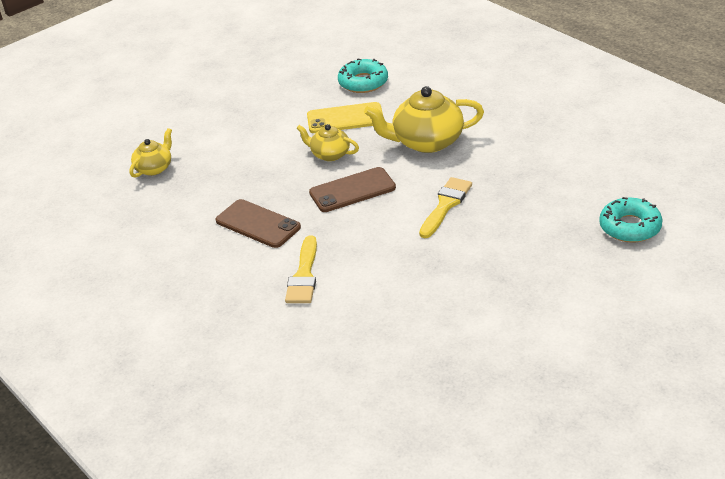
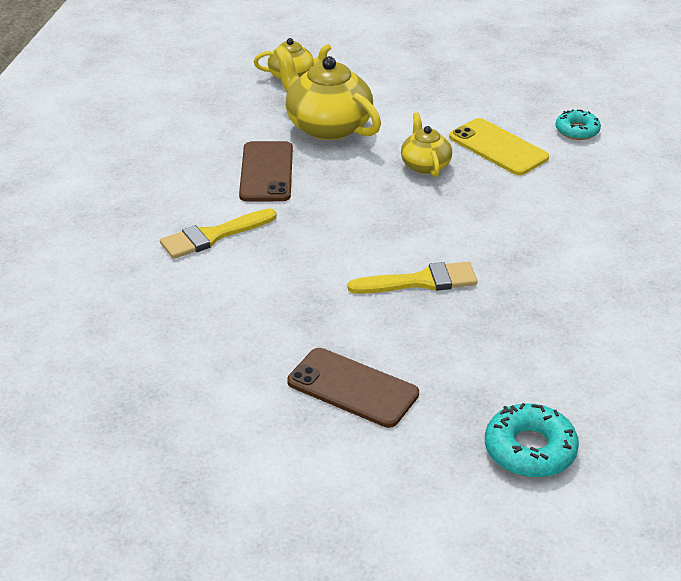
camera: 50 degrees right, 0 degrees up
(352, 190) = (380, 206): brown phone -> brown phone (352, 388)
(363, 82) = (577, 130): turquoise donut -> turquoise donut, size x0.66
(426, 142) = (520, 219): yellow teapot -> yellow teapot (327, 126)

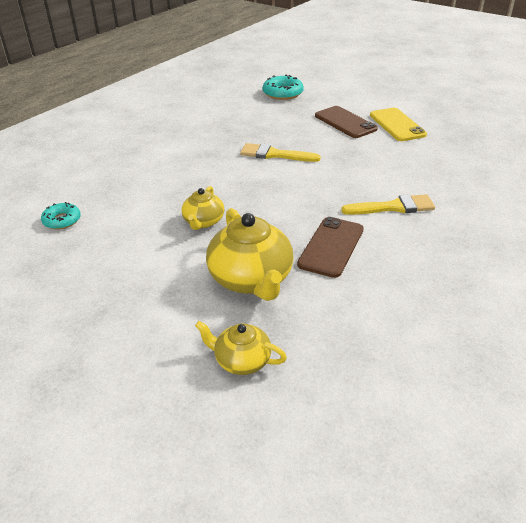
camera: 155 degrees left, 0 degrees up
(498, 147) = (135, 222): yellow phone -> yellow phone (397, 125)

